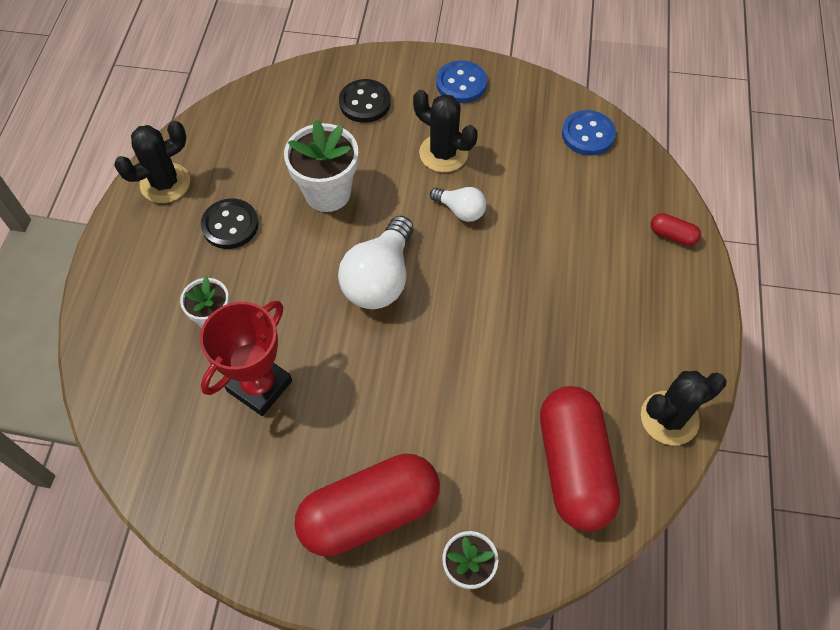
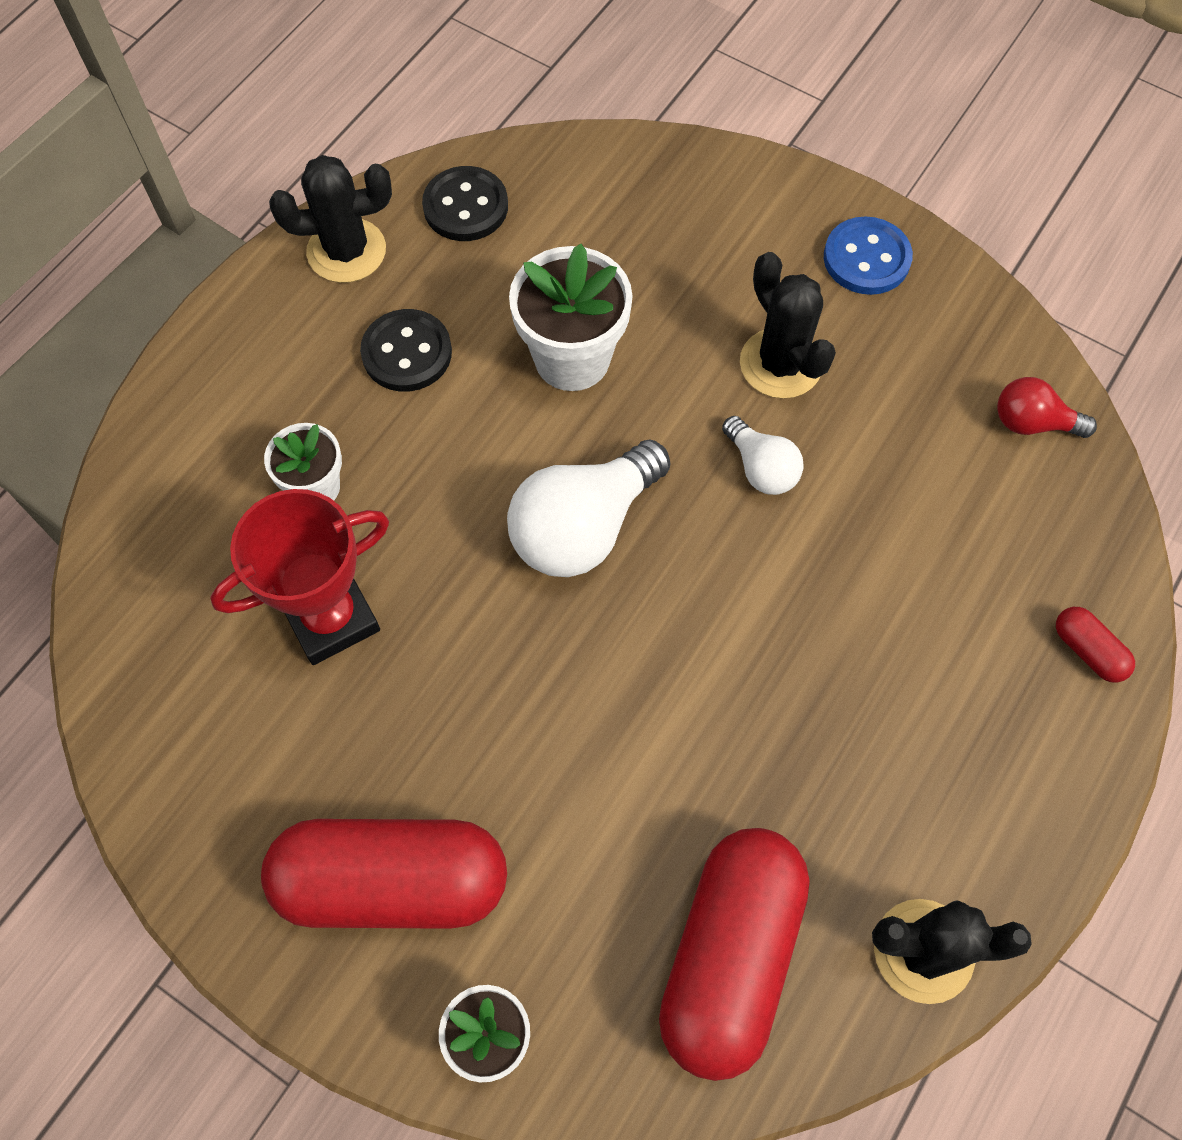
camera: 25 degrees right, 5 degrees up
(365, 102) = (699, 234): black button -> black button (465, 206)
(588, 134) = (1032, 423): blue button -> red light bulb

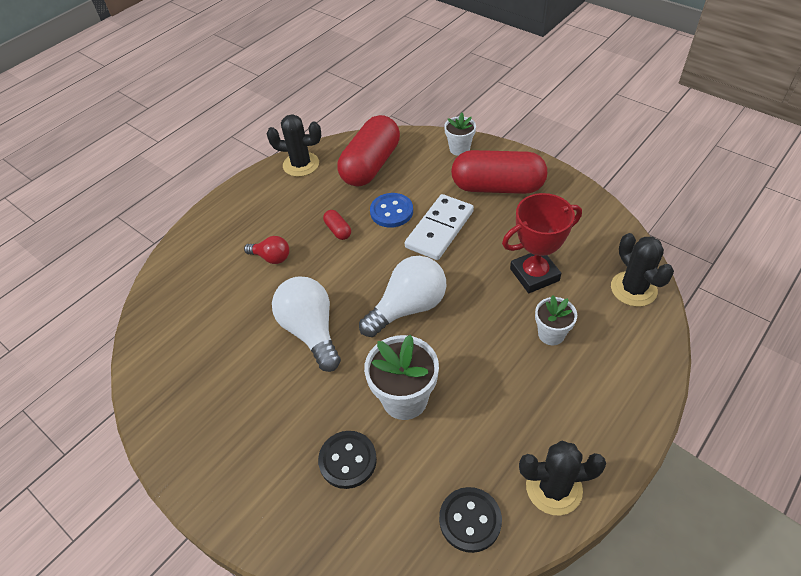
camera: 170 degrees left, 15 degrees down
(407, 353) = (506, 409): black button -> black button (347, 460)
(532, 732) = (439, 229): none -> white domino
(761, 468) = (311, 331): white light bulb -> white light bulb, size x1.83
(780, 364) = (283, 387): black cactus -> black cactus (633, 289)
(866, 258) = (206, 455): blue button -> blue button (391, 211)
(1032, 423) = (160, 346): red light bulb -> red light bulb (271, 257)
(1087, 650) = (191, 248): red capsule -> red capsule (338, 230)

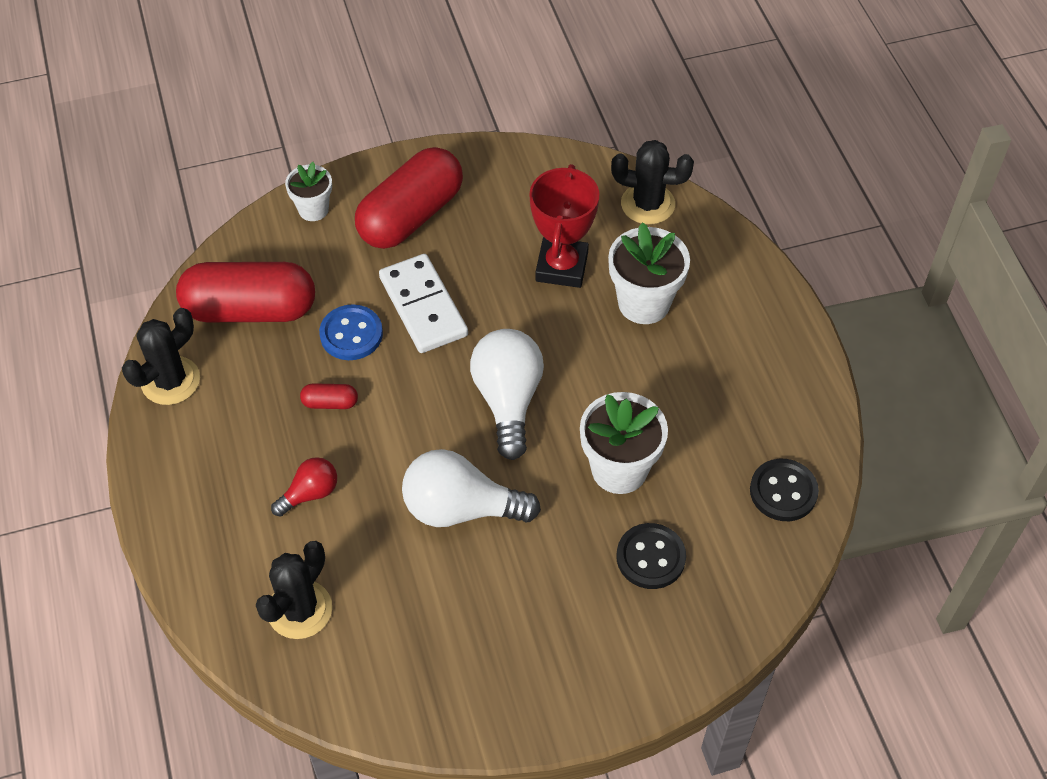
camera: 60 degrees left, 5 degrees up
(371, 165) = (250, 309): red capsule -> red capsule turned 60 degrees counterclockwise
(551, 334) = (644, 303): white flower pot -> white flower pot, size x1.65
(553, 488) = (799, 409): black cactus -> black cactus (300, 610)

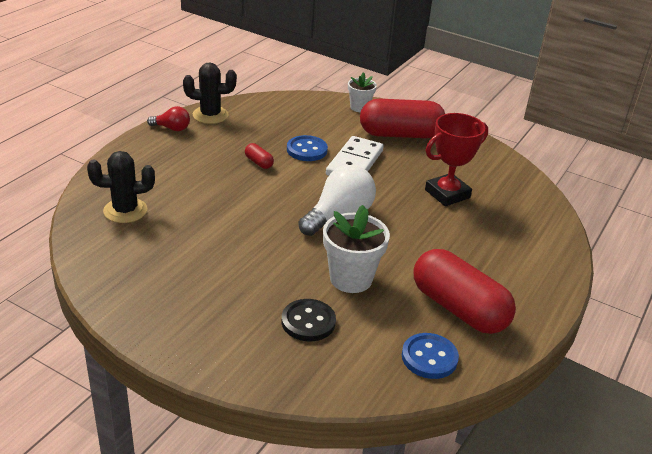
camera: 45 degrees right, 20 degrees down
(250, 309) = (279, 117): red capsule -> red capsule (459, 308)
(310, 493) = (198, 181): red light bulb -> red light bulb (172, 128)
(461, 508) = (250, 233): white light bulb -> none
(644, 303) = (471, 233): white flower pot -> none
(647, 204) = (534, 203): black cactus -> none
(783, 491) = (429, 357): black button -> blue button

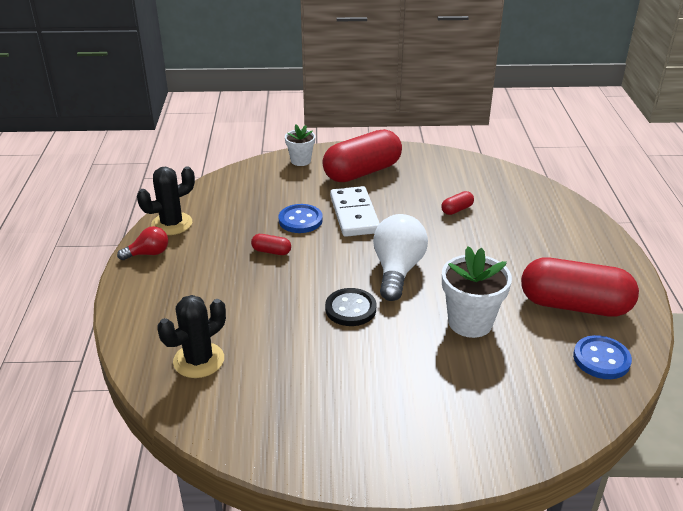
camera: 30 degrees left, 0 degrees up
(308, 322) = (482, 380): black button -> black button (350, 309)
(447, 194) = (457, 209): red trophy -> red capsule

